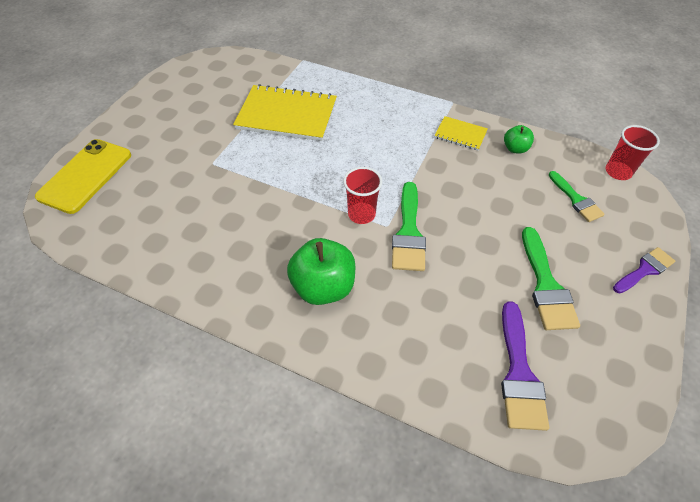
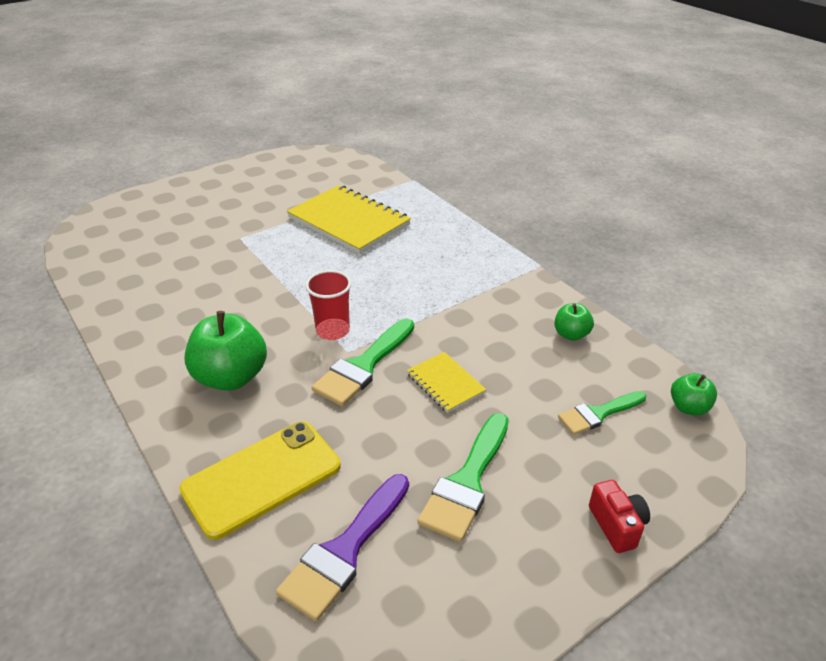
camera: 30 degrees right, 15 degrees down
(85, 176) = (130, 212): yellow phone -> yellow phone (262, 478)
(460, 134) = (517, 298): yellow notebook -> yellow notebook (445, 383)
(576, 199) = (598, 414): green brush -> green brush turned 60 degrees clockwise
(618, 172) = (688, 407): red cup -> green apple
(645, 270) = (617, 525): purple brush -> red camera

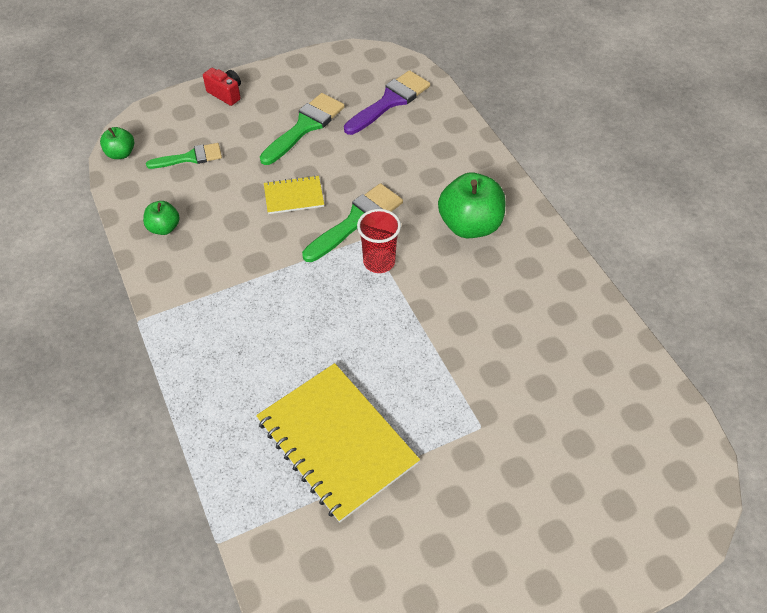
camera: 170 degrees left, 15 degrees up
(262, 478) = (440, 145): yellow phone -> none
(445, 383) = (294, 196): yellow notebook -> yellow notebook turned 75 degrees counterclockwise
(617, 525) = (226, 94): red camera -> red camera turned 135 degrees clockwise

